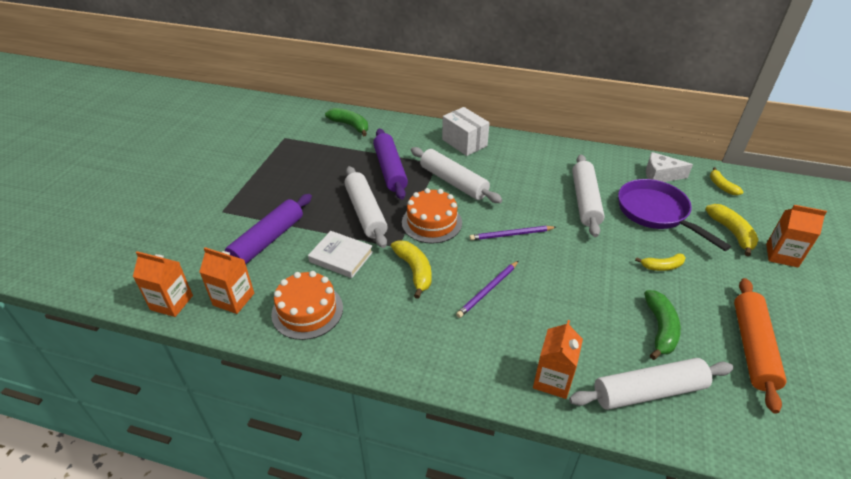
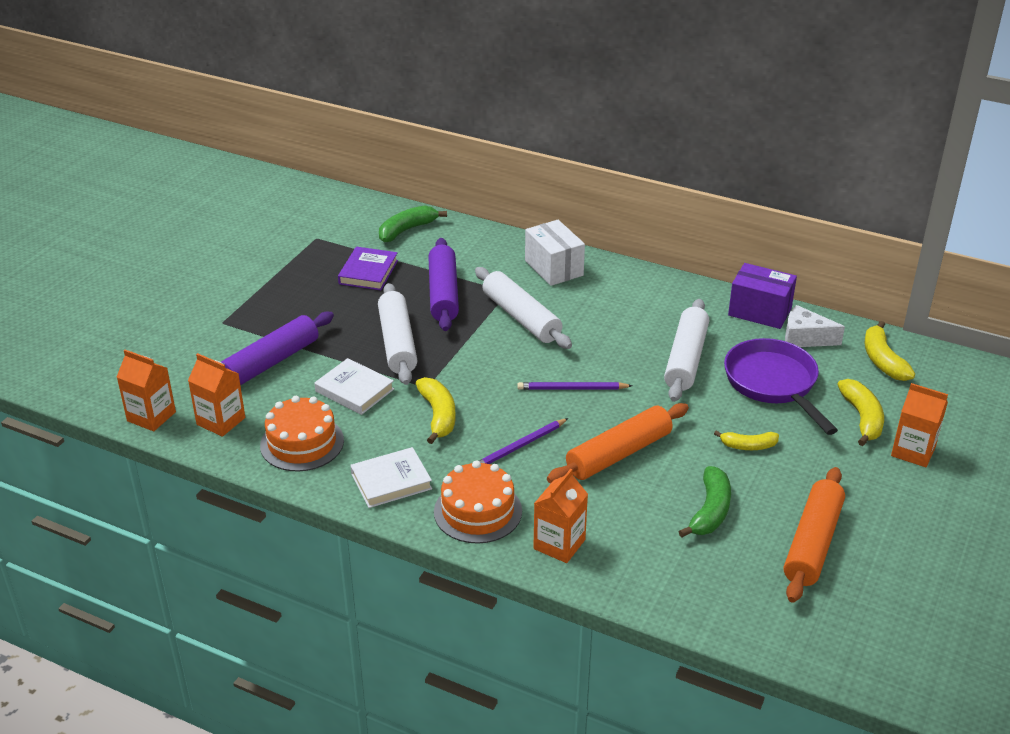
camera: 10 degrees right, 5 degrees down
(329, 159) = (368, 272): none -> purple book
(350, 125) = (407, 230): green banana -> green banana turned 90 degrees counterclockwise
(392, 337) = (391, 481): none -> white book
(431, 222) = (477, 363): orange cake -> orange cake (478, 511)
(568, 286) = (619, 454): none -> orange rolling pin
(620, 159) = (759, 311): none -> purple box
(648, 391) = (664, 568): white rolling pin -> none
(721, 186) = (882, 360): yellow banana -> yellow banana, size x1.53

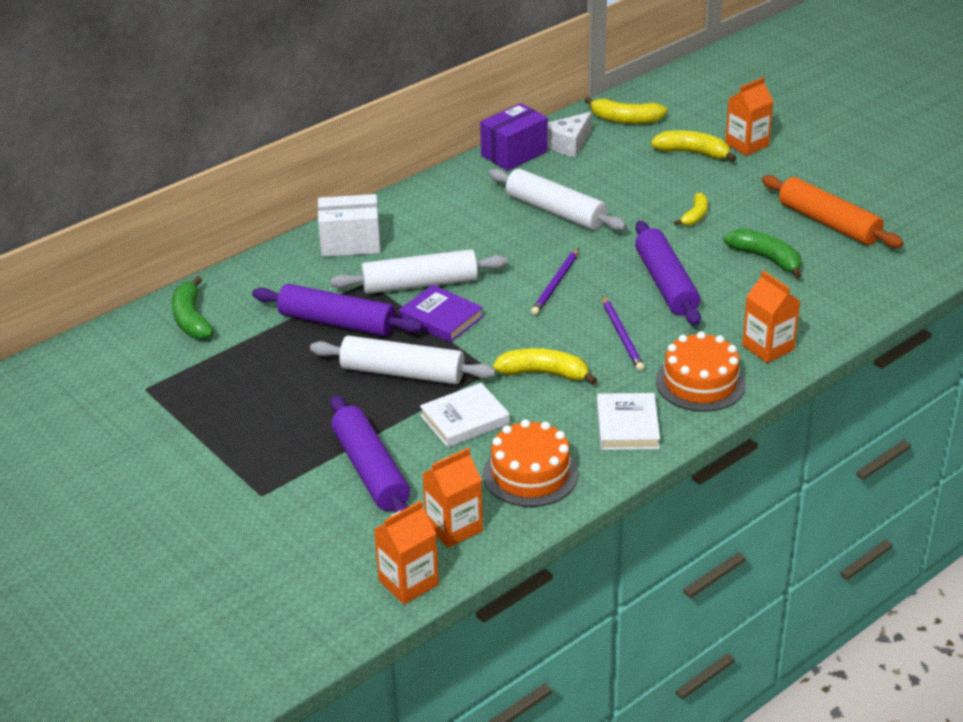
camera: 65 degrees left, 0 degrees up
(368, 272) = (252, 364): purple book -> purple book (441, 318)
(619, 454) = (666, 284): orange rolling pin -> purple rolling pin
(773, 384) = (621, 179): purple pan -> none

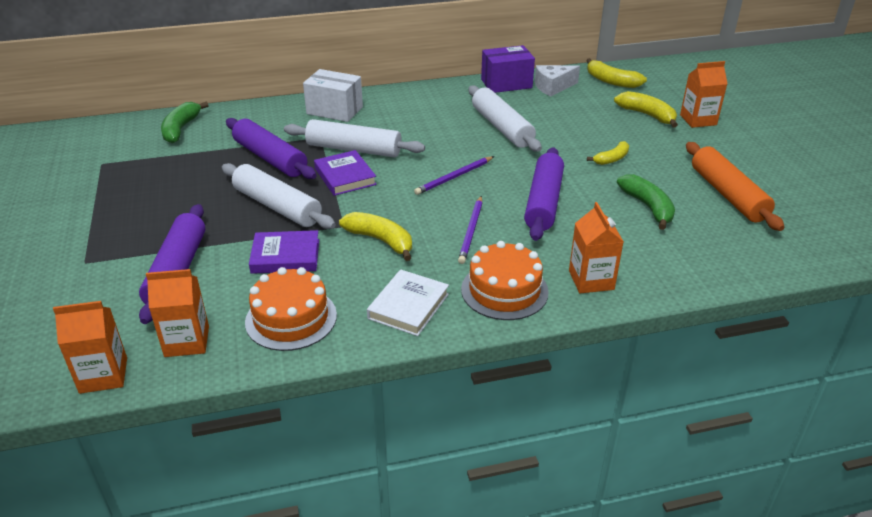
camera: 25 degrees right, 0 degrees up
(465, 419) = (285, 256): white book -> purple book

